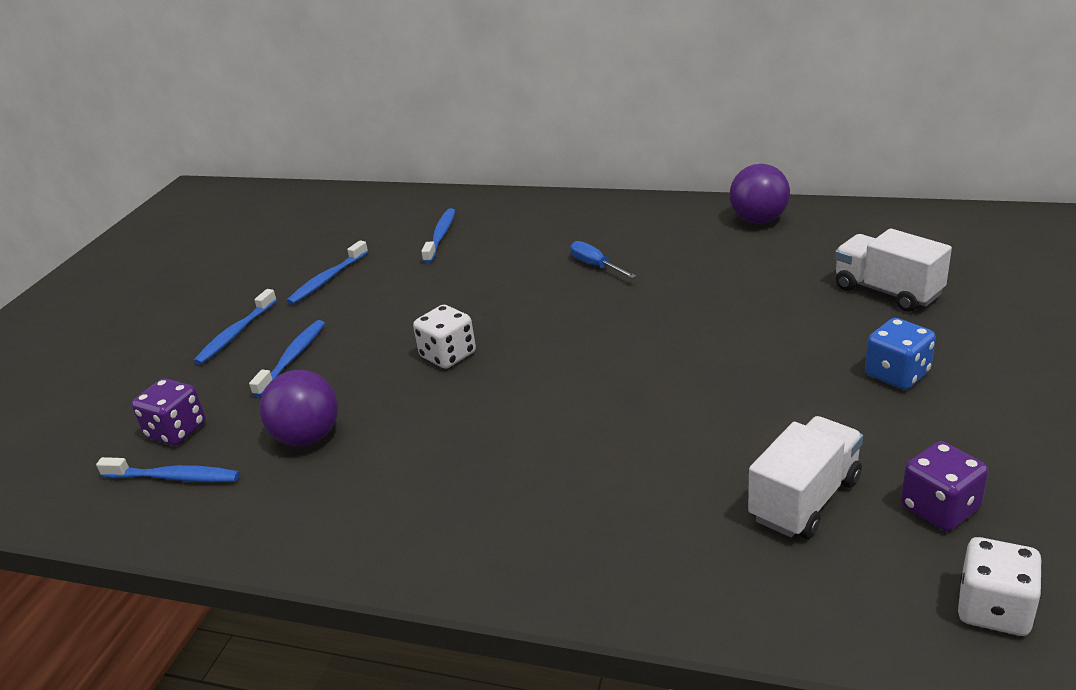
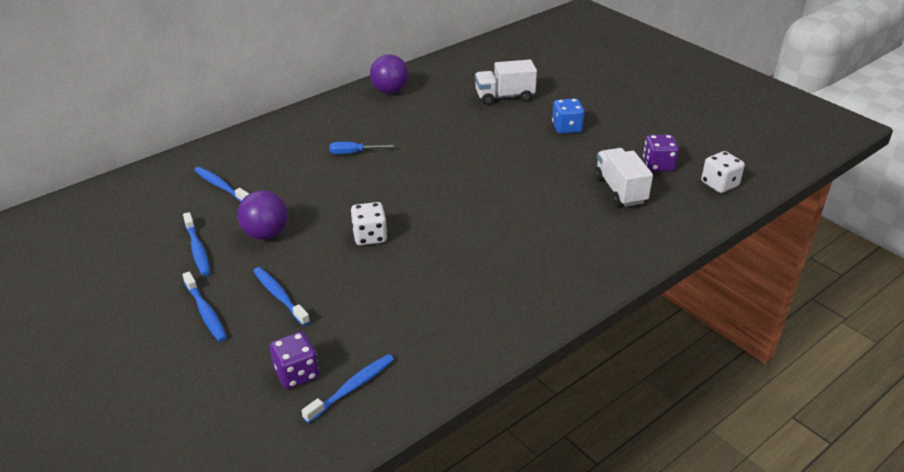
camera: 60 degrees left, 5 degrees up
(308, 437) = (382, 317): purple ball -> purple ball (266, 234)

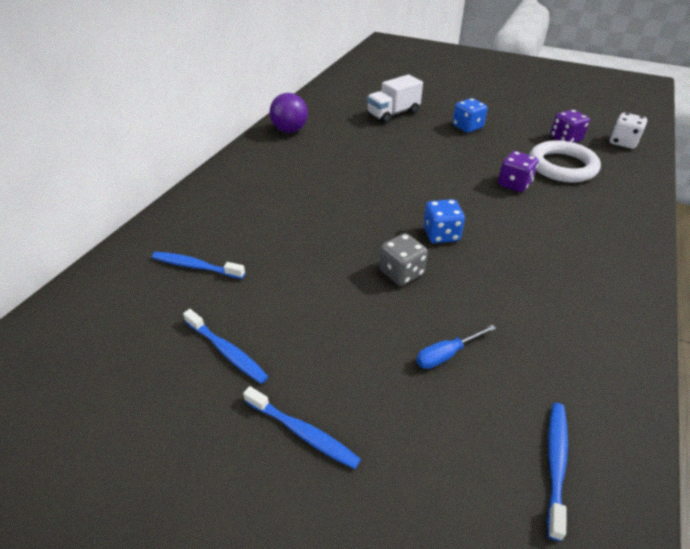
camera: 25 degrees left, 5 degrees up
(266, 234) = (291, 305): purple ball -> none
(279, 296) = (371, 376): blue toothbrush -> none
(296, 373) = (480, 472): purple dice -> purple dice (514, 184)
(353, 153) = (308, 193): blue screwdriver -> blue screwdriver (446, 354)
(370, 236) = (401, 272): white dice -> grey dice
(433, 217) = (441, 234): none -> blue dice
(620, 190) = (562, 166): white truck -> white ring

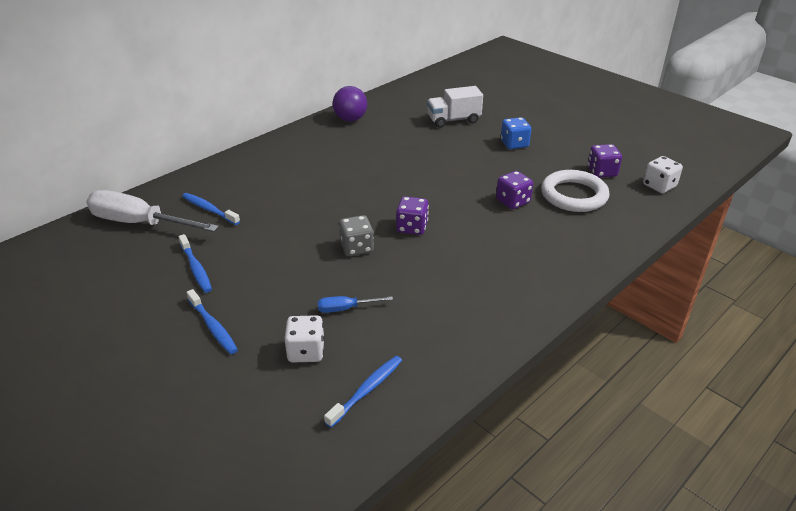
camera: 20 degrees right, 5 degrees down
(113, 307) = (140, 223): none -> white screwdriver
(441, 234) = (412, 227): blue dice -> purple dice
(444, 431) = (306, 351): none -> white dice

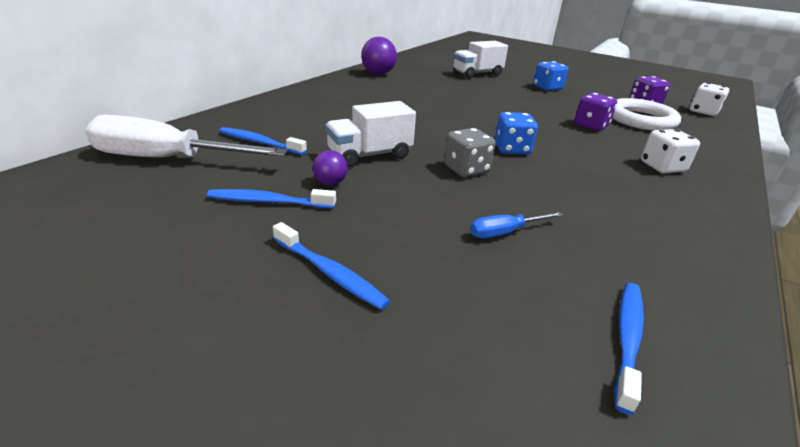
camera: 15 degrees left, 5 degrees down
(196, 268) = (269, 202): blue toothbrush -> blue toothbrush turned 135 degrees clockwise
(245, 254) = (330, 183): none -> purple ball
(288, 228) = (369, 155): none -> white truck
(306, 351) = (493, 292): white dice -> white dice (662, 167)
(412, 227) = (512, 149): purple dice -> blue dice

